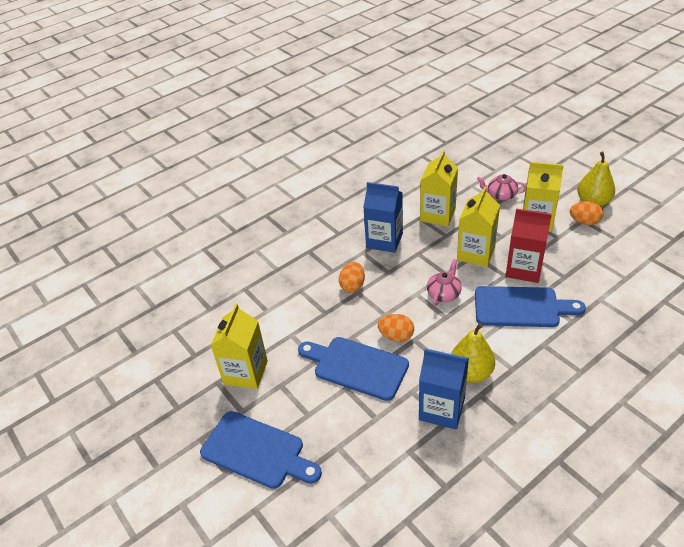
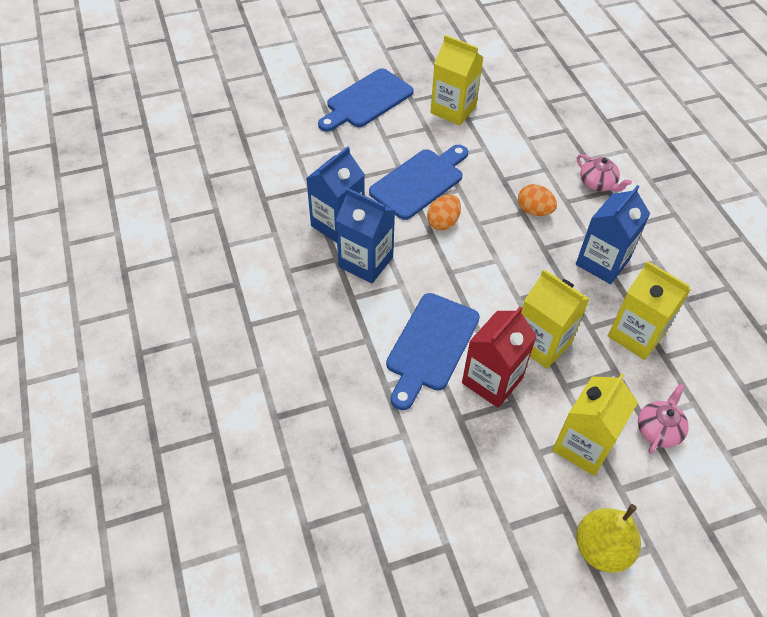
camera: 105 degrees right, 10 degrees up
(444, 293) = (486, 284): pink teapot -> pink teapot (598, 183)
(471, 373) = (365, 262): yellow pear -> blue carton
(584, 222) = (558, 507): orange egg -> none

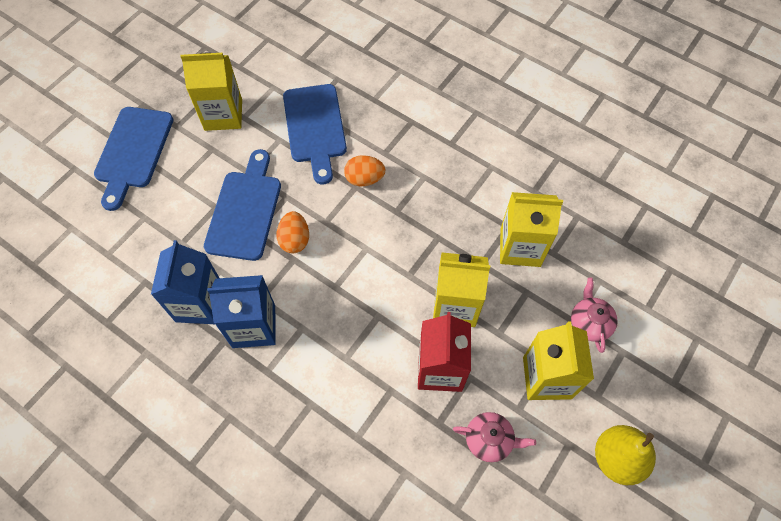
camera: 35 degrees left, 10 degrees up
(430, 346) = (368, 371): blue cutting board -> blue cutting board (315, 127)
(598, 183) = (398, 119): pink teapot -> pink teapot (489, 440)
(602, 262) = (451, 195): blue carton -> none

